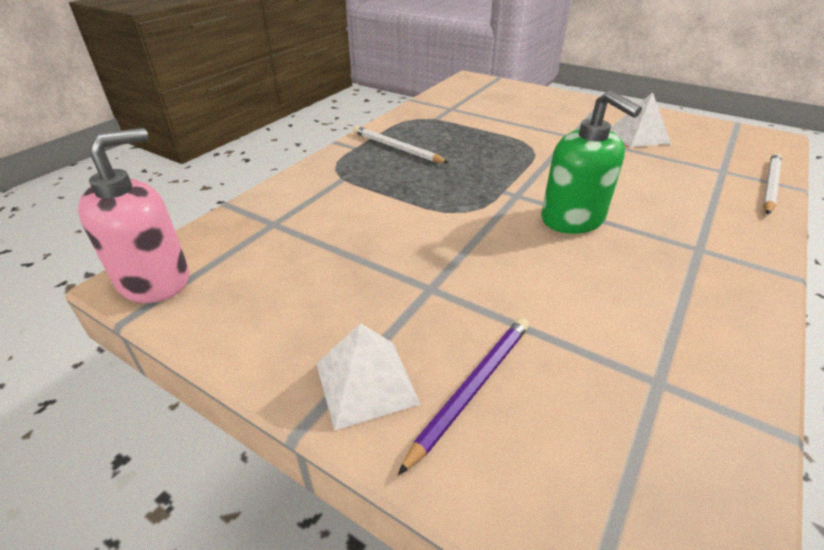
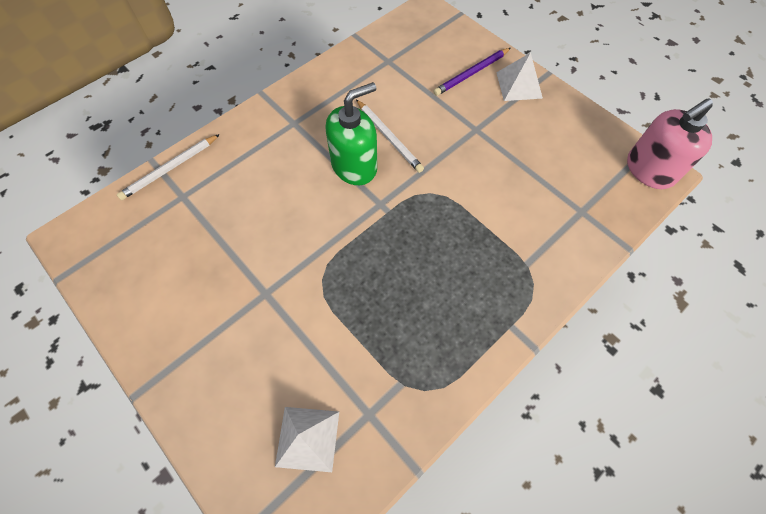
camera: 165 degrees left, 25 degrees up
(396, 148) = (465, 312): white pencil -> white pencil (389, 137)
(573, 219) = (354, 166): green soap dispenser -> green soap dispenser turned 75 degrees clockwise
(638, 136) = (195, 274): white pyramid -> white pyramid (307, 438)

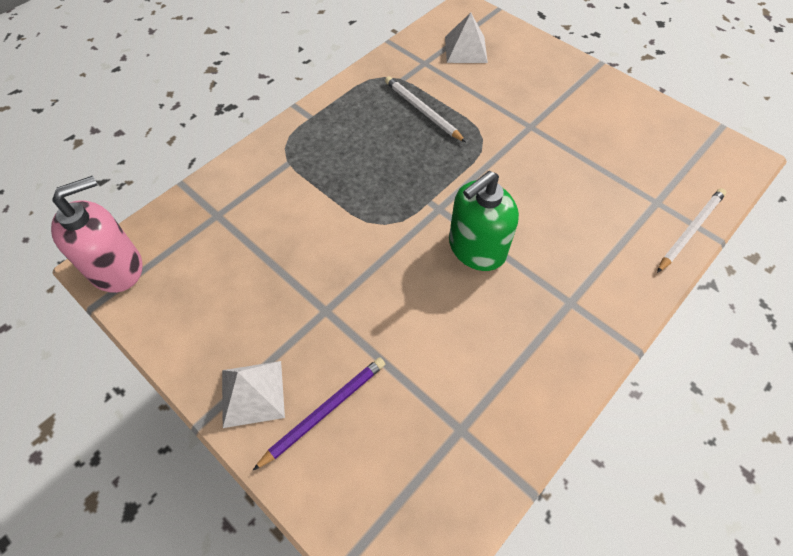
camera: 175 degrees right, 5 degrees down
(389, 137) = (440, 289): white pencil -> white pencil (422, 111)

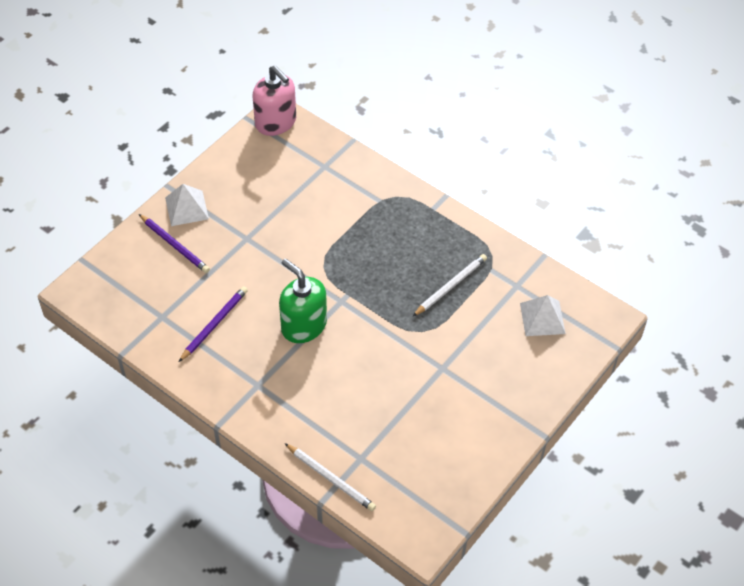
camera: 85 degrees right, 5 degrees down
(475, 354) = (214, 324): none -> purple pencil

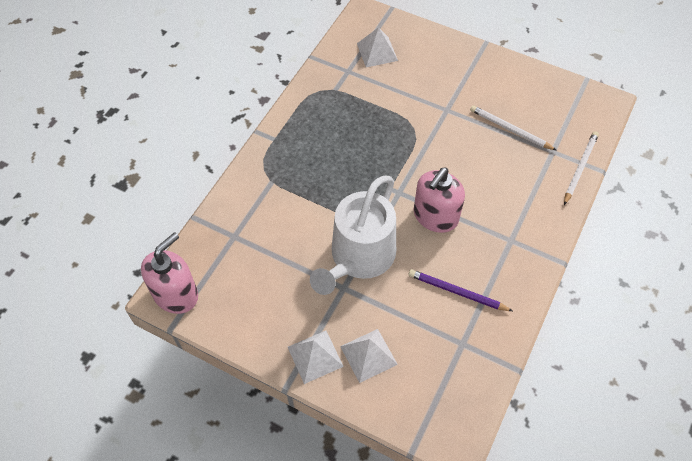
camera: 100 degrees left, 5 degrees up
(175, 245) = (368, 355): purple pencil -> white pyramid
(275, 255) = (359, 257): none -> white watering can
(303, 325) = (435, 216): green soap dispenser -> pink soap dispenser
(450, 286) = (360, 114): white pencil -> white pencil (510, 129)

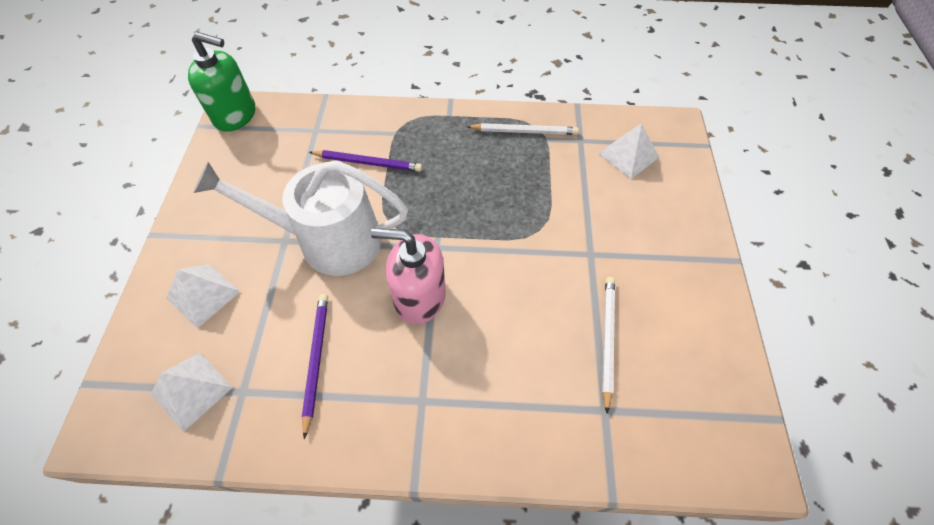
camera: 65 degrees right, 0 degrees up
(176, 294) = (235, 115): pink soap dispenser -> green soap dispenser
(294, 209) = (368, 162): none -> purple pencil
(315, 356) = (191, 246): white pyramid -> white pyramid (191, 390)
(580, 168) = (597, 461): white pencil -> white pencil (524, 131)

